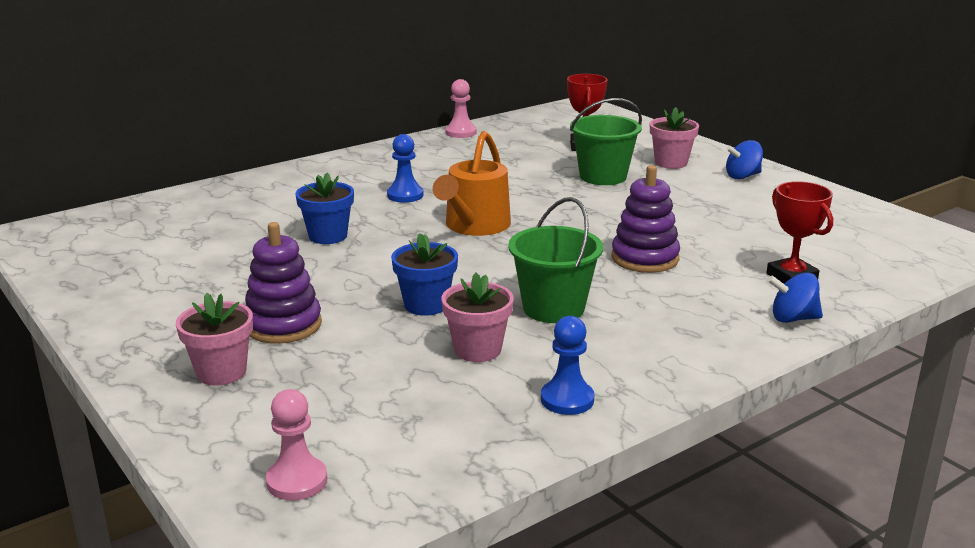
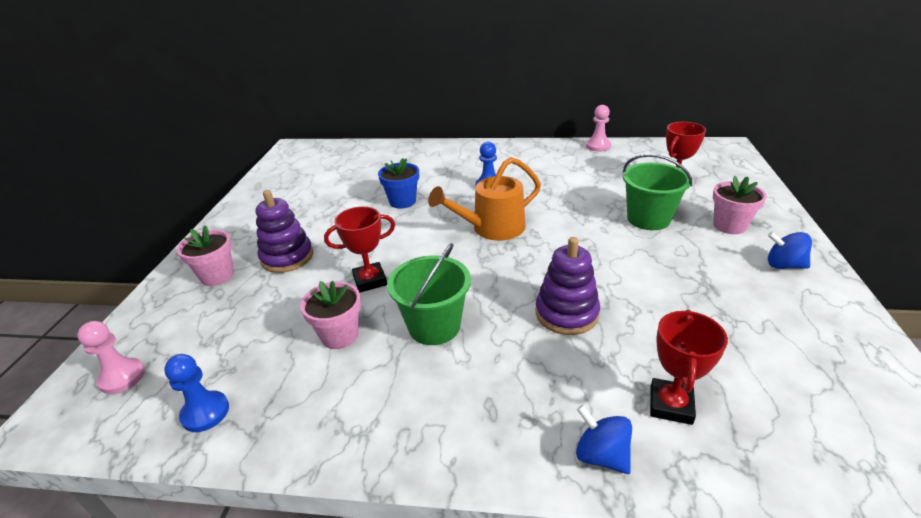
camera: 45 degrees right, 10 degrees up
(426, 305) = (370, 280): blue flower pot -> red trophy
(567, 399) = (318, 417): blue pawn -> blue pawn (205, 412)

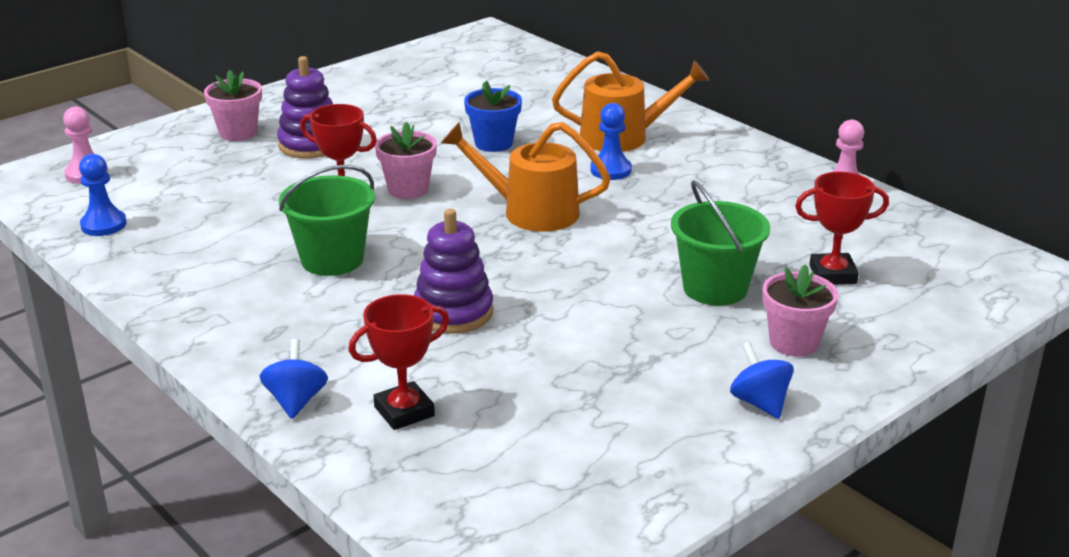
camera: 40 degrees right, 5 degrees down
(339, 335) = (255, 226): pink flower pot -> pink flower pot (408, 189)
(462, 167) = (623, 137): none -> orange watering can

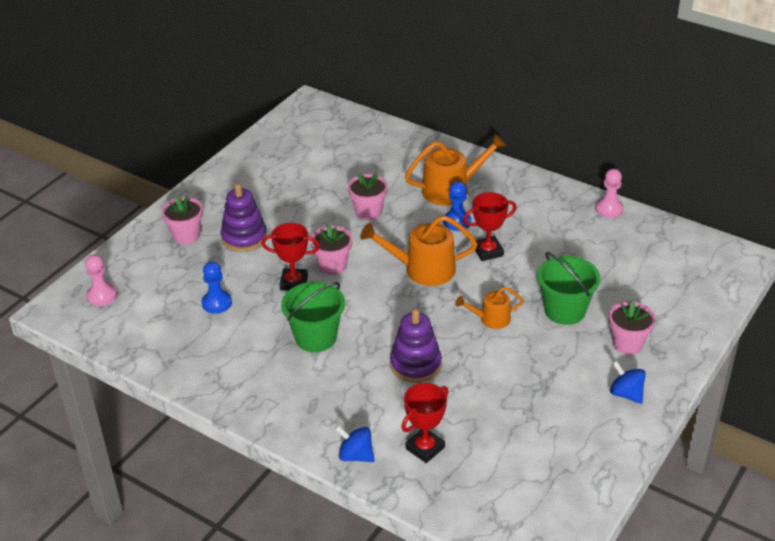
camera: 15 degrees left, 10 degrees up
(103, 225) = (144, 339): blue pawn -> blue pawn (217, 303)
(296, 401) = (355, 455): blue spinning top -> blue spinning top turned 45 degrees counterclockwise
(493, 143) = (368, 212): blue flower pot -> pink flower pot
(597, 280) = (491, 319): none -> orange watering can
(832, 274) = (629, 284): red trophy -> red trophy (488, 251)

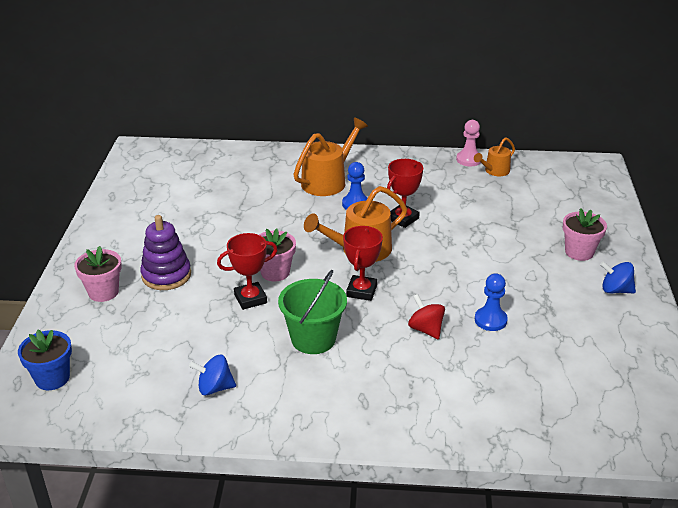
camera: 30 degrees left, 5 degrees down
(102, 296) = (52, 378): pink pawn -> blue flower pot
(217, 303) = (187, 342): blue pawn -> blue pawn (490, 320)
(355, 455) = (444, 429): blue spinning top -> blue spinning top (214, 388)
(368, 212) = (269, 219): pink flower pot -> none
(415, 364) = (426, 329): purple stacking toy -> red spinning top
(425, 448) = (500, 397): red trophy -> red trophy (361, 291)
(491, 319) = (455, 270): orange watering can -> orange watering can (494, 171)
(564, 310) = (507, 243): green bucket -> none

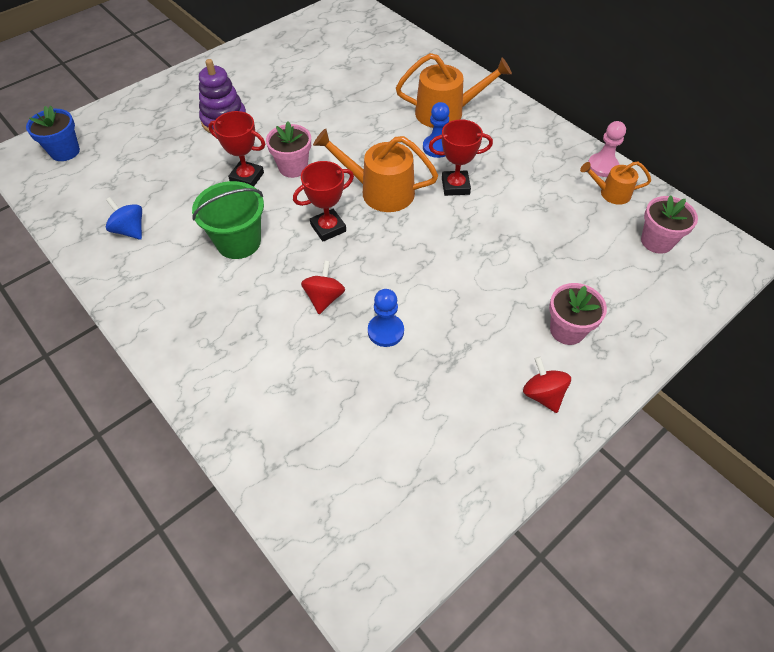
camera: 45 degrees right, 20 degrees up
(103, 292) = (173, 108): pink flower pot -> pink flower pot (656, 241)
(615, 290) = (542, 394): blue spinning top -> red spinning top

